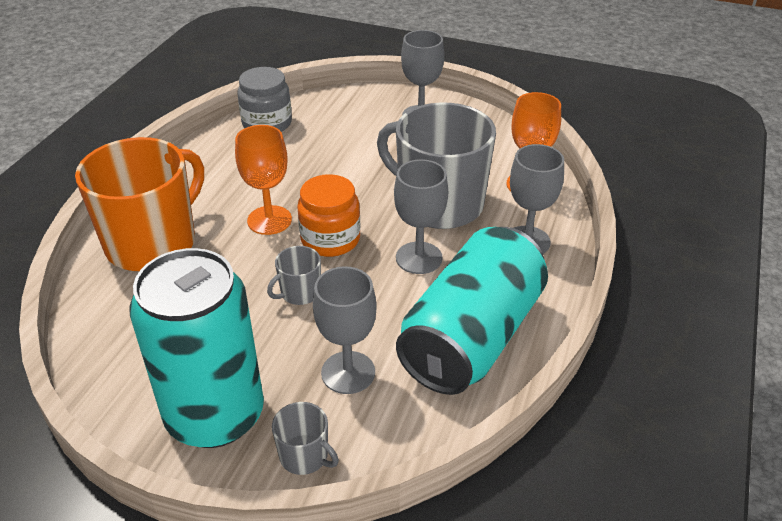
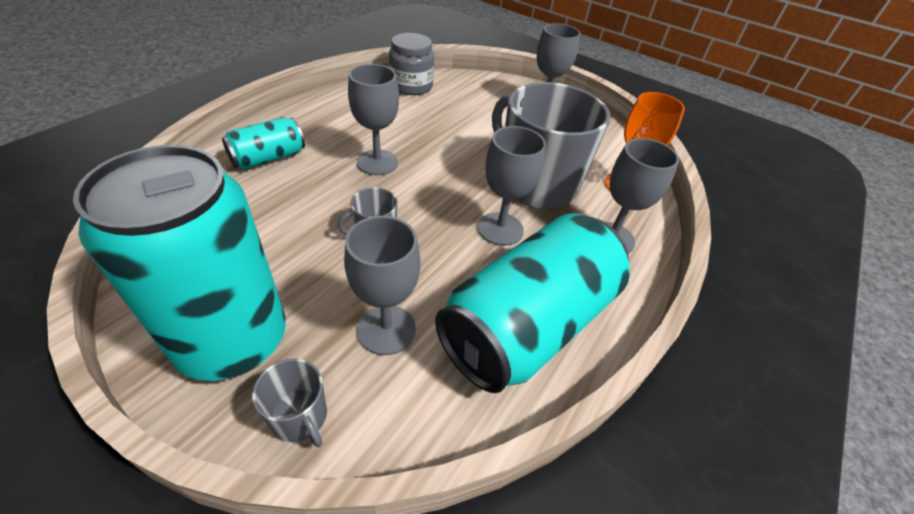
camera: 10 degrees right, 5 degrees up
(153, 243) = (268, 158): orange mug -> turquoise can
(269, 220) = (377, 162): orange goblet -> grey goblet
(330, 239) = (424, 192): orange jar -> none

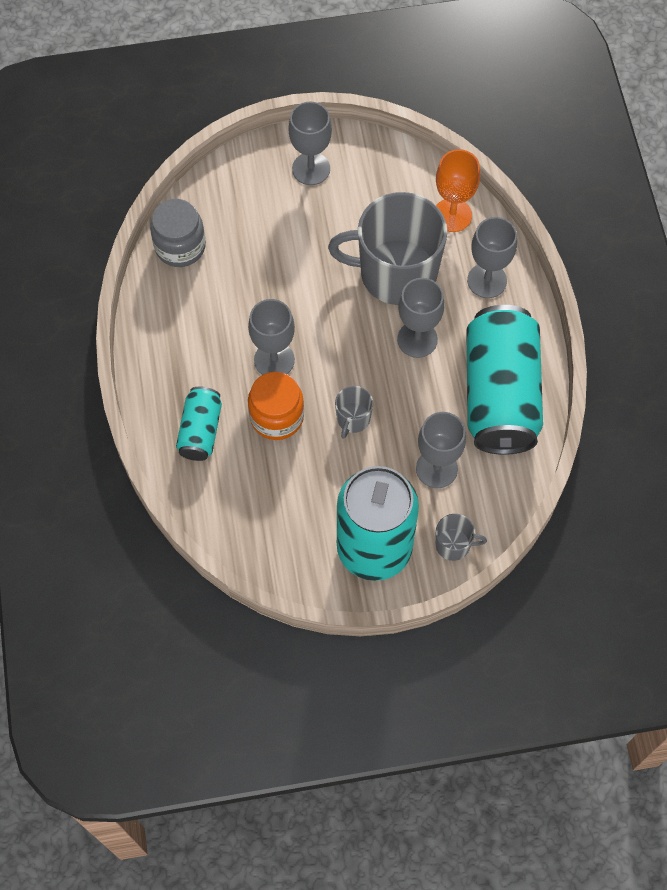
camera: 40 degrees left, 20 degrees up
(326, 189) = (277, 417): none -> orange jar

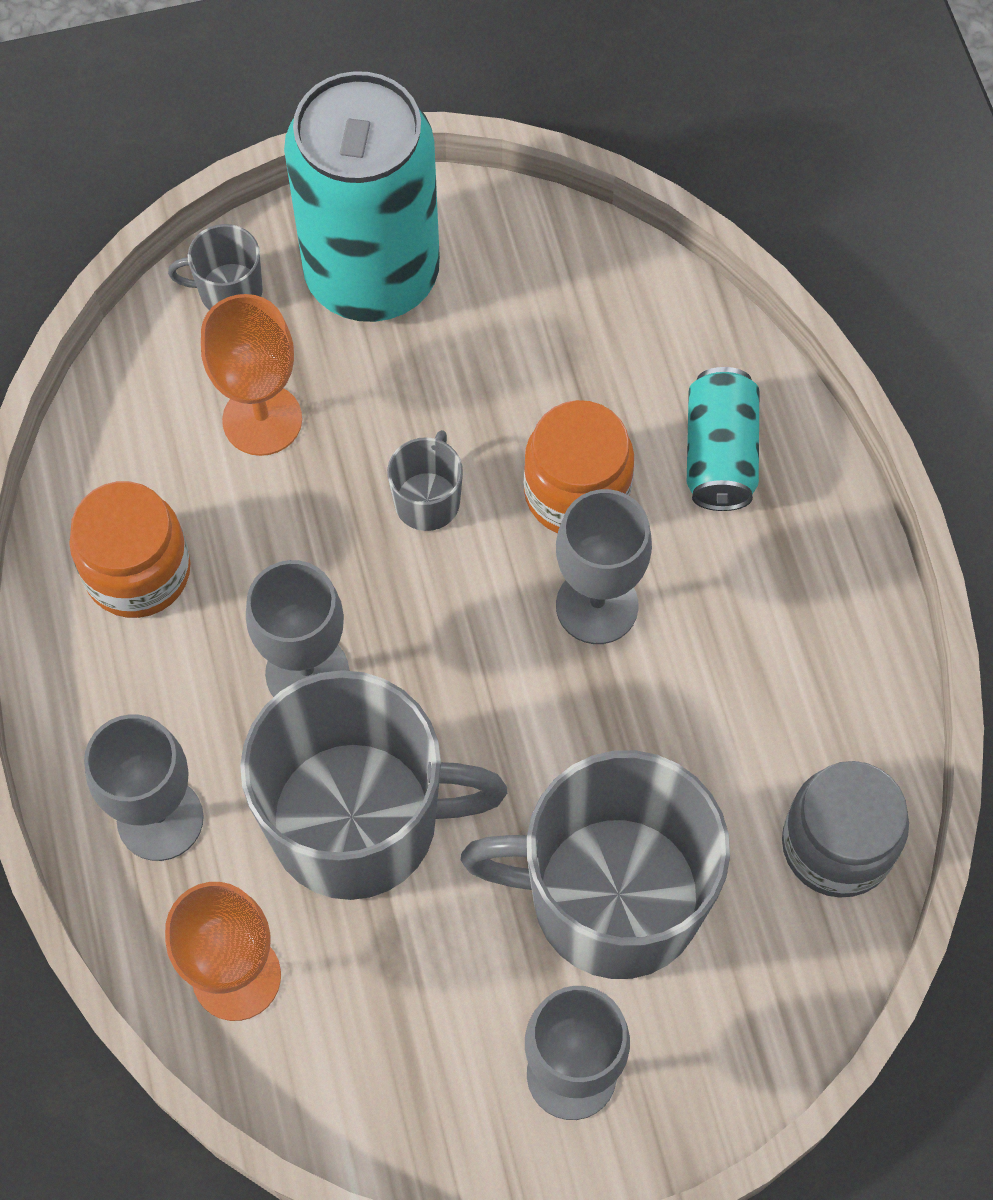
camera: 175 degrees right, 0 degrees up
(285, 233) = (611, 897): none -> grey mug
(436, 468) = (262, 420): grey goblet -> orange goblet
(500, 394) = (138, 571): turquoise can -> orange jar

